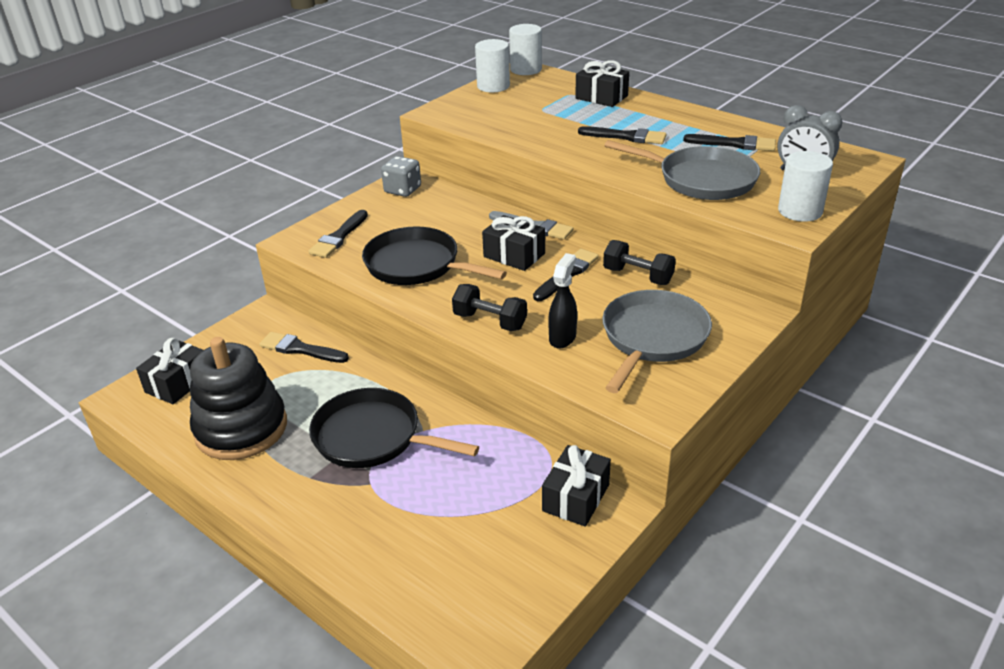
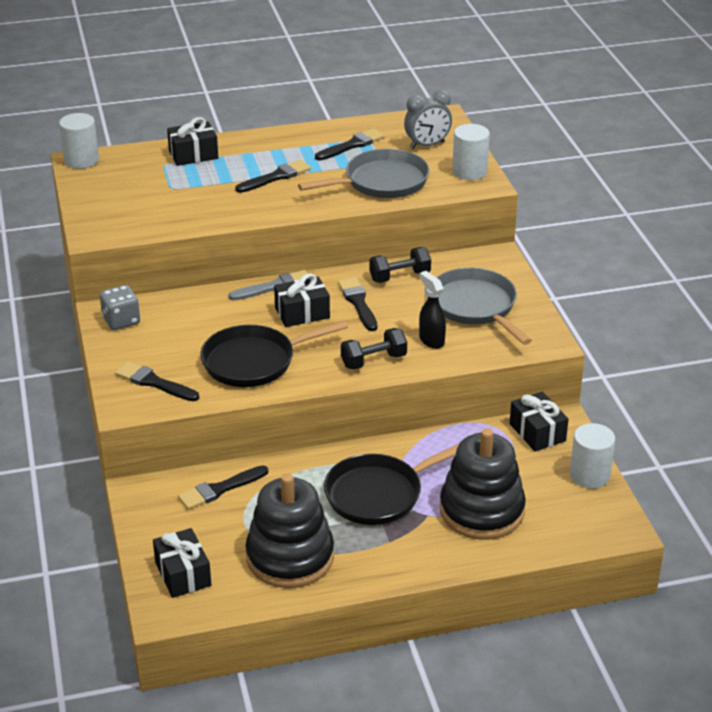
camera: 55 degrees left, 0 degrees up
(339, 237) = (154, 382): black brush -> black brush turned 150 degrees clockwise
(409, 518) = (481, 511): none -> black stacking toy
(493, 86) = (88, 188): white cylinder -> white cylinder (589, 475)

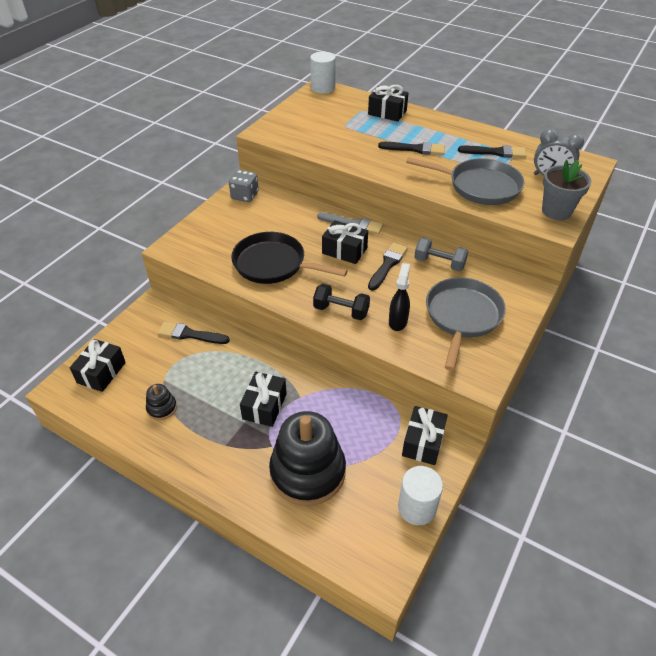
camera: 45 degrees right, 10 degrees up
(154, 382) = (206, 242): black brush -> none
(290, 557) = (162, 408): black stacking toy -> black stacking toy, size x0.43
(378, 494) = (264, 406): black pan -> black gift
(399, 276) = (439, 263): black dumbbell -> grey dumbbell
(469, 171) = (556, 211): white cylinder -> grey flower pot

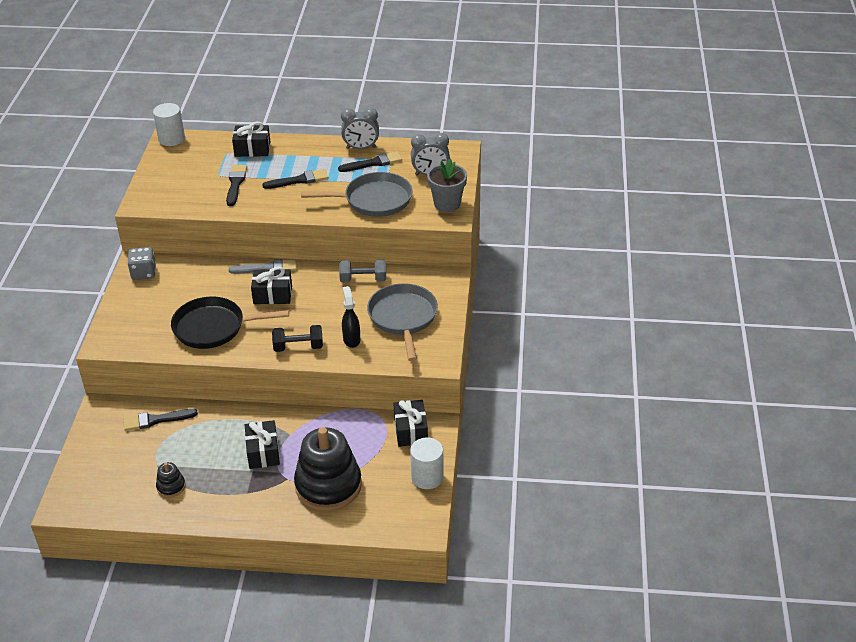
camera: 25 degrees left, 5 degrees down
(101, 372) = (92, 480): black gift -> none
(387, 265) = (318, 295): black brush -> black brush (235, 183)
(489, 136) = (361, 148): none -> grey clock

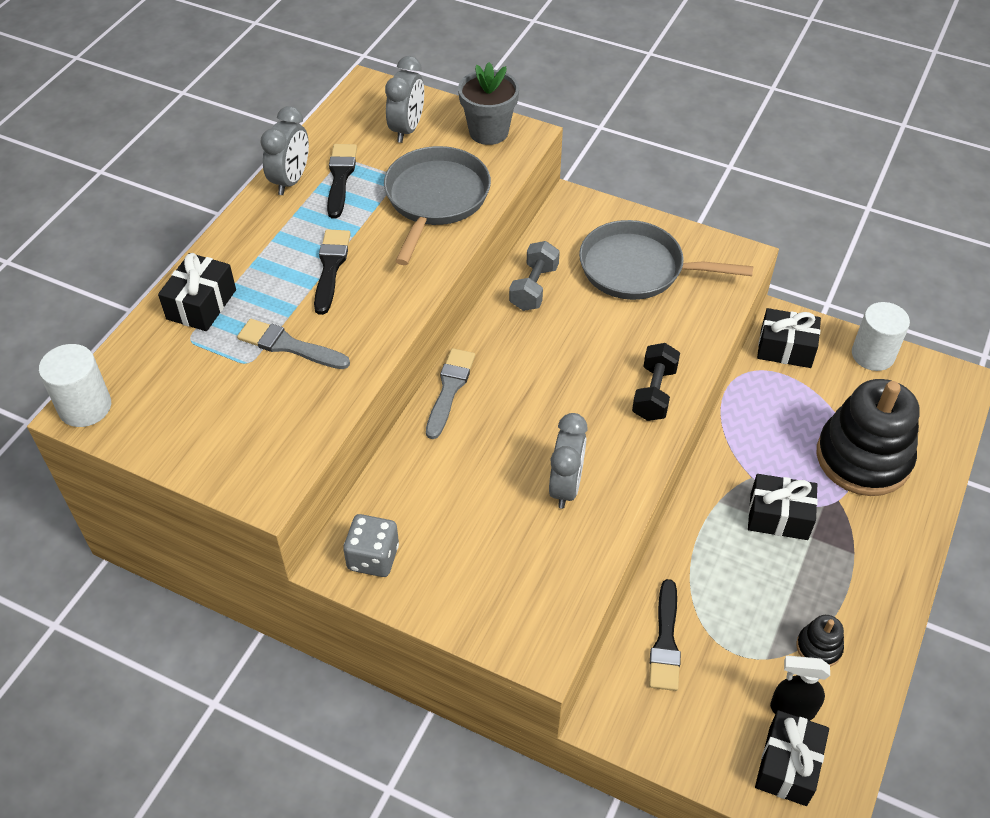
camera: 70 degrees left, 10 degrees up
(213, 327) = (565, 486): black pan -> grey clock
(235, 183) = (288, 346): black brush -> grey brush
(272, 295) = (519, 396): black gift -> black gift (788, 765)
(351, 339) = (661, 332): black spray bottle -> black spray bottle (792, 709)

